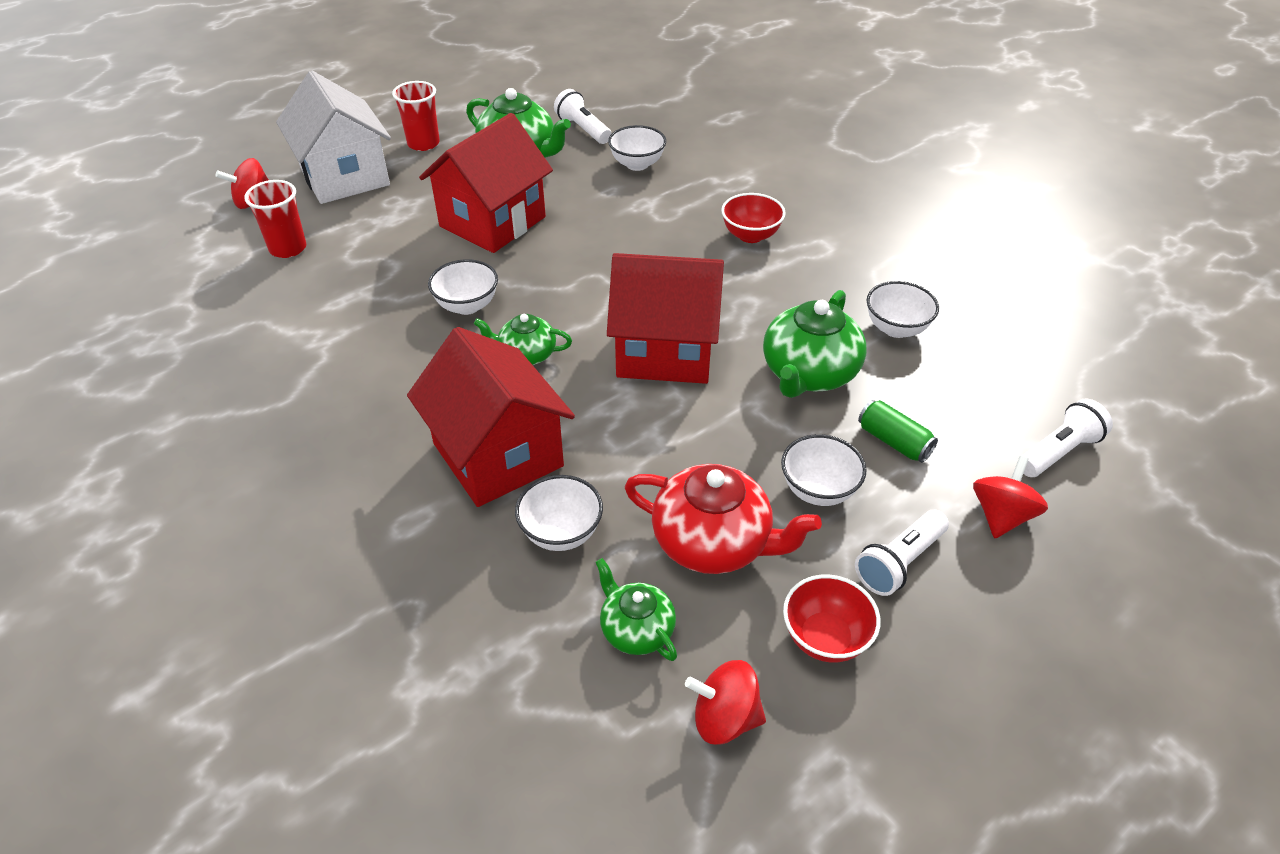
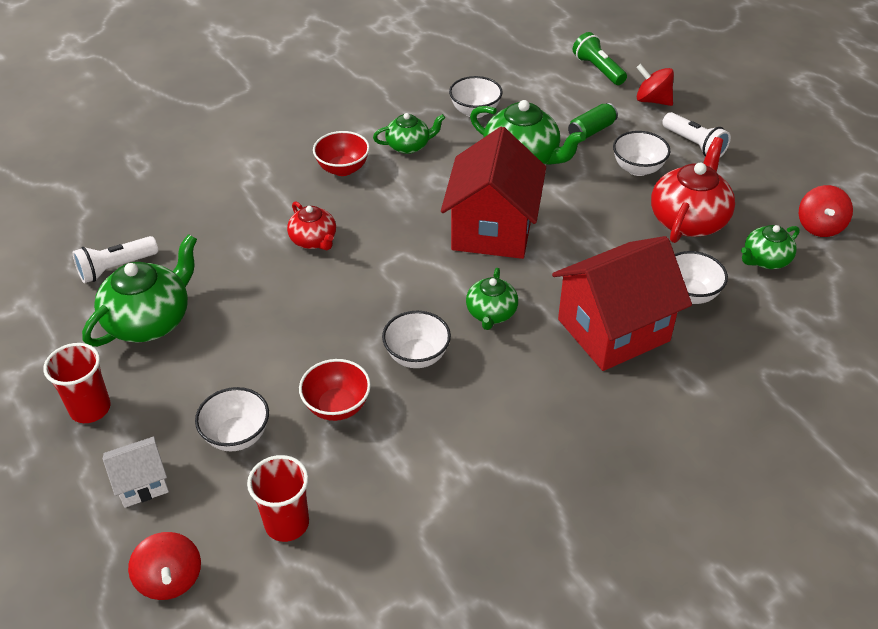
camera: 85 degrees left, 0 degrees up
(345, 177) = (142, 483): white house -> white house, size x0.48
(492, 222) = (278, 340): red house -> none
(631, 228) = (314, 240): none -> red teapot
(637, 164) = (202, 231): white bowl -> white bowl (237, 436)
(806, 278) = (409, 146): none -> green teapot
(825, 638) = (755, 181): red bowl -> red bowl (337, 406)
(1058, 452) = (598, 69): white flashlight -> green flashlight

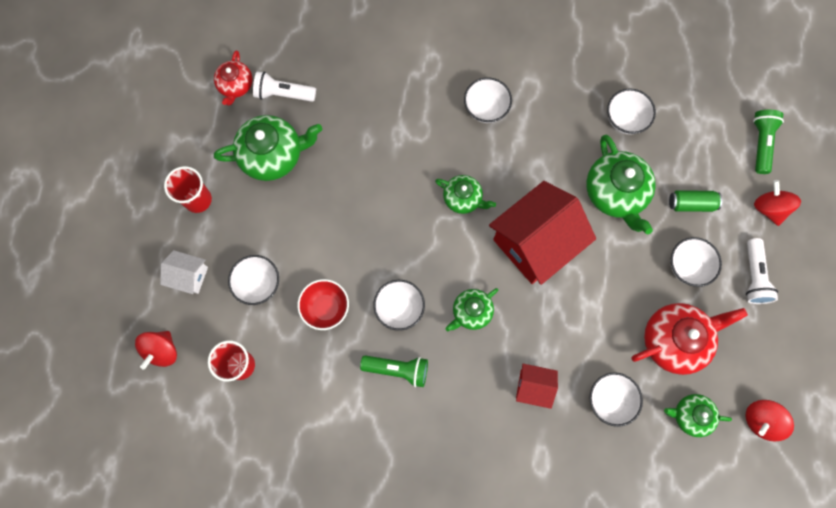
camera: 40 degrees right, 30 degrees up
(314, 240) = (415, 162): red teapot -> red teapot (235, 86)
(343, 169) = (486, 109): red bowl -> white bowl
(409, 146) = (548, 120): green teapot -> green teapot (463, 198)
(469, 406) = (397, 369): none -> green flashlight
(613, 330) = (533, 387): red house -> red house, size x0.48

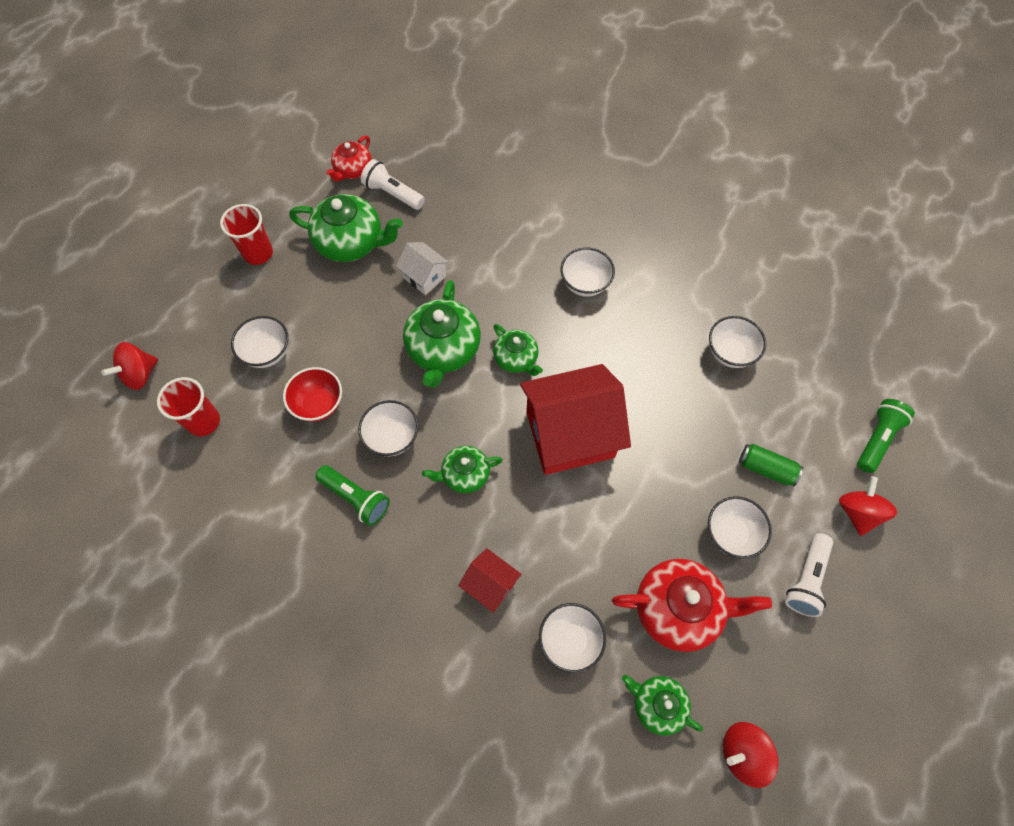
camera: 25 degrees right, 10 degrees down
(189, 276) = (208, 317): white house -> white house (424, 277)
(615, 193) = (684, 421): green teapot -> green teapot (443, 350)

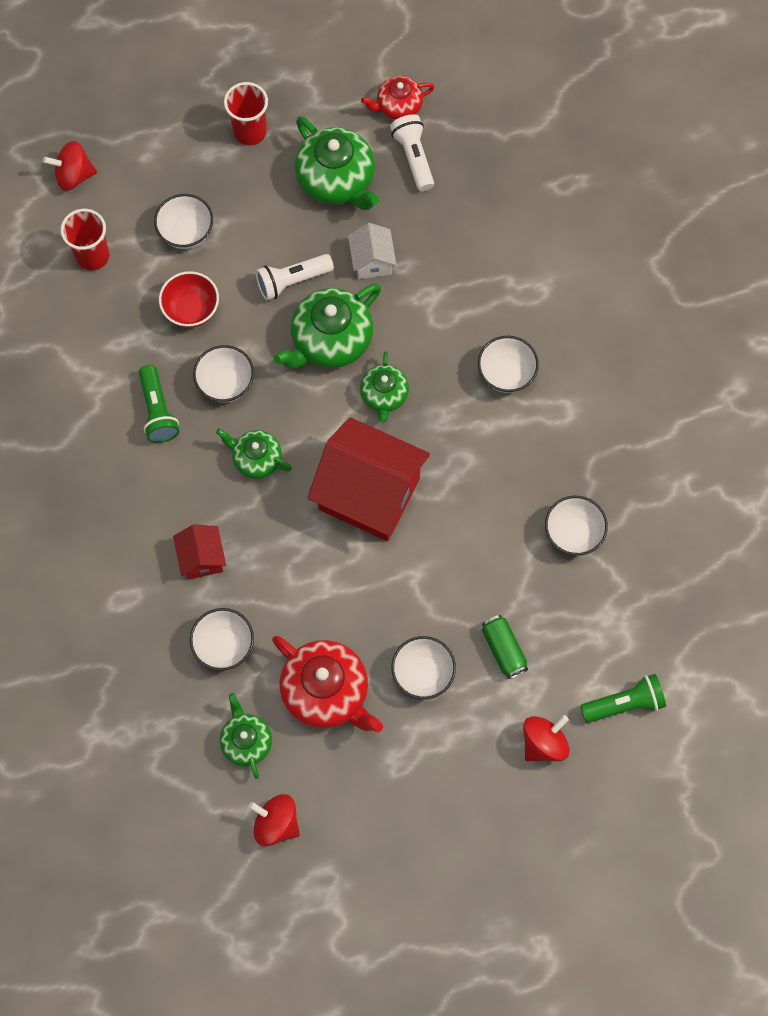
camera: 40 degrees right, 5 degrees up
(806, 579) = (447, 754): white flashlight -> white flashlight (292, 281)

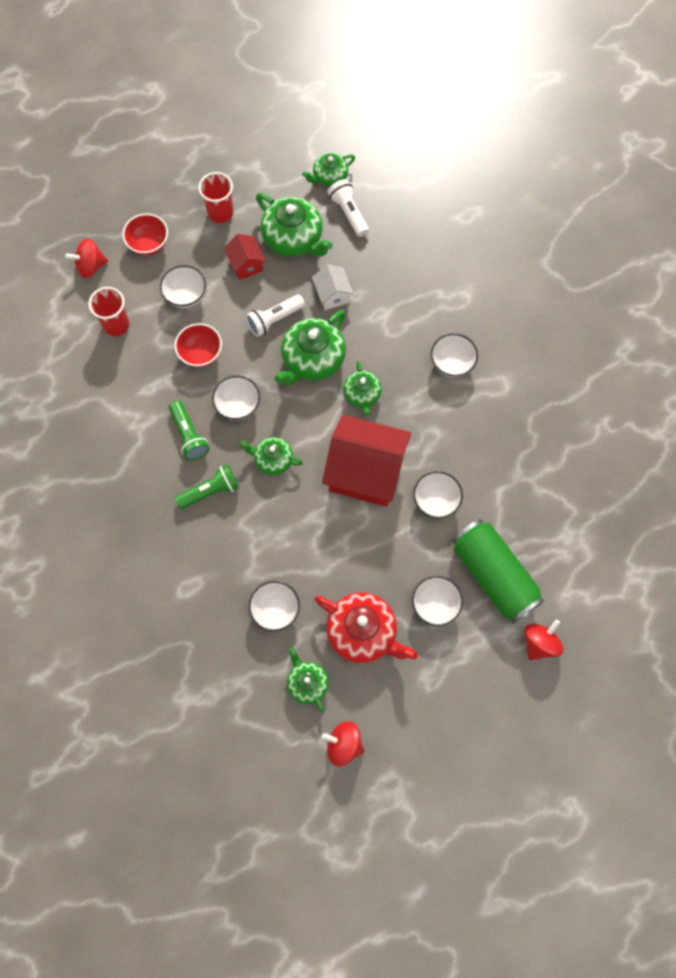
camera: 10 degrees left, 0 degrees up
(152, 158) = (149, 244): none -> red bowl
(202, 558) = (245, 544): red house -> red house (246, 264)
(398, 106) = (329, 177): red teapot -> green teapot
(503, 649) = (493, 575): green can -> green can, size x2.11
(573, 534) = (528, 477): white bowl -> white bowl (435, 501)
(624, 704) = (595, 601): green flashlight -> green flashlight (210, 491)

